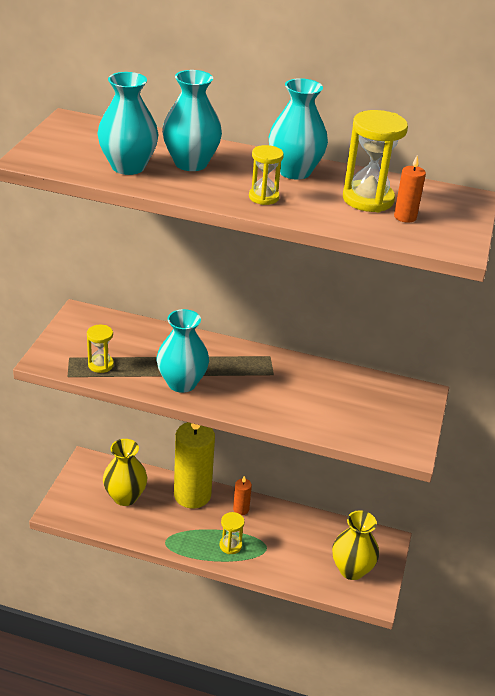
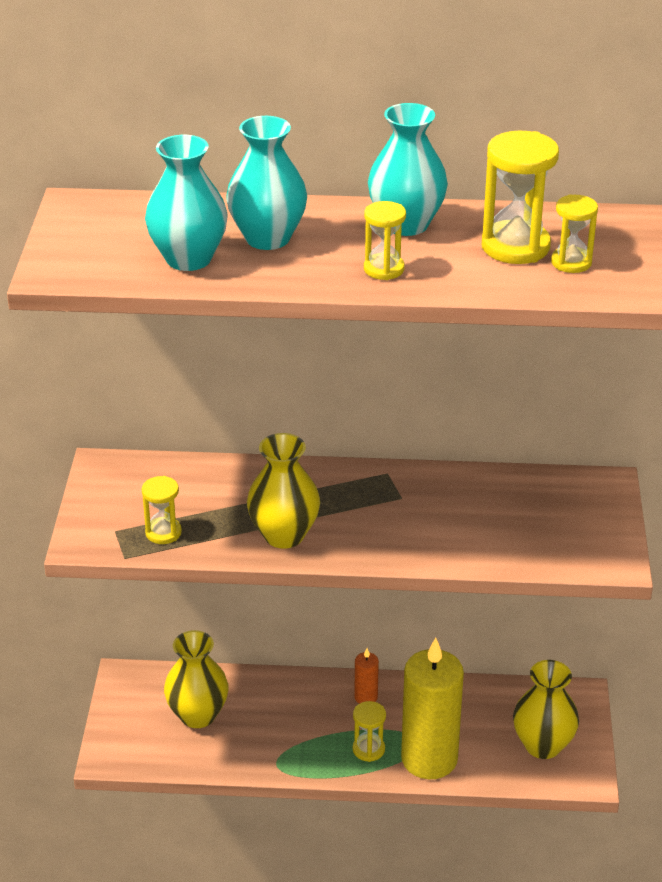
camera: 10 degrees left, 0 degrees up
(182, 383) = (284, 535): turquoise vase -> yellow vase
(192, 495) = (291, 692): yellow candle -> yellow candle (429, 759)
(405, 217) = (571, 262): orange candle -> yellow hourglass

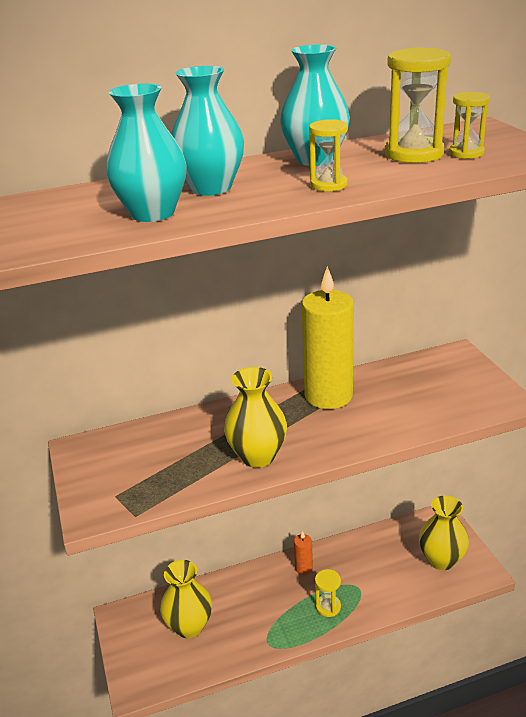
camera: 20 degrees left, 5 degrees down
(163, 532) = (158, 484): yellow hourglass -> none
(429, 759) = (373, 598): yellow candle -> yellow candle (328, 396)

